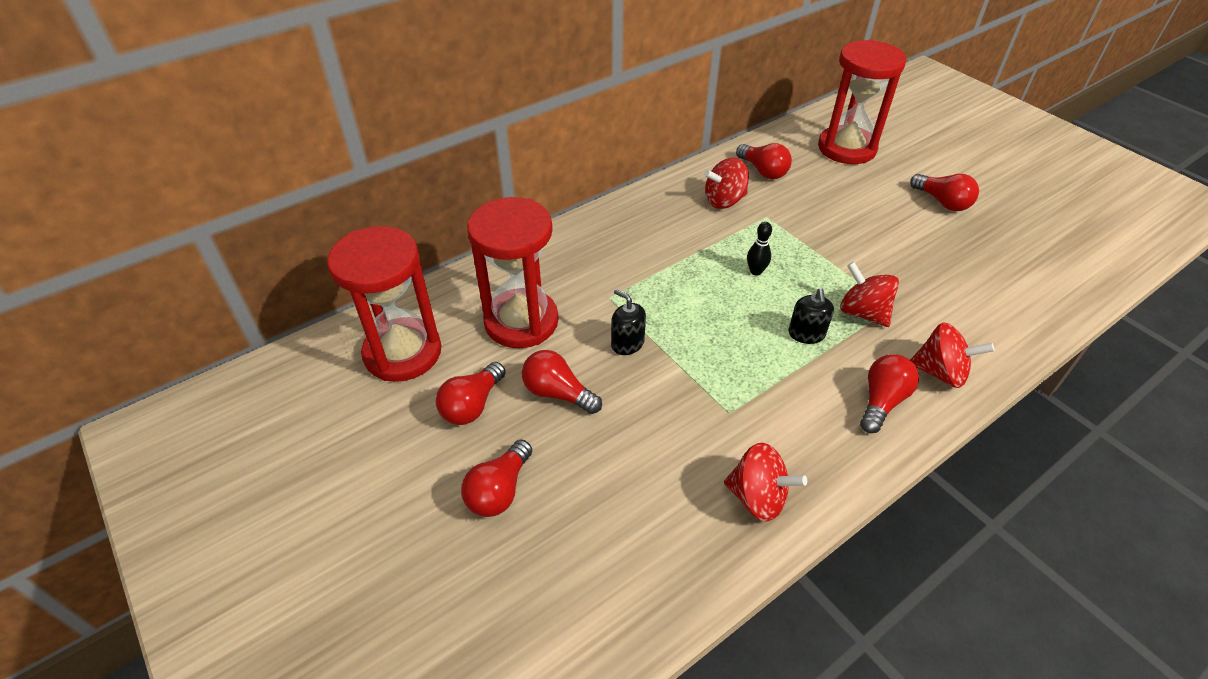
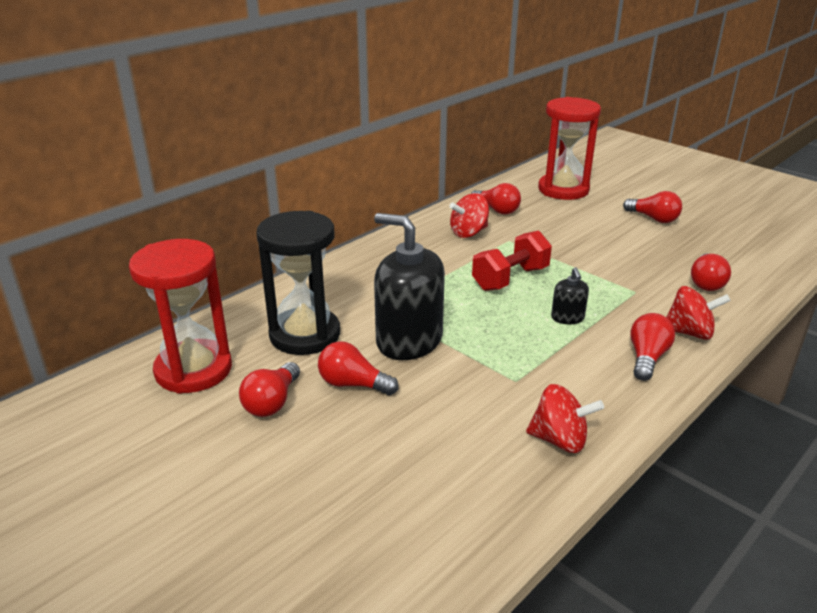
camera: 10 degrees left, 15 degrees down
(499, 490) = (314, 465): red light bulb -> red light bulb (706, 283)
(521, 321) = (305, 335): red hourglass -> black hourglass
(627, 343) = (409, 340): black soap dispenser -> black soap dispenser, size x2.19
(756, 271) = (510, 278): black bowling pin -> red dumbbell
(863, 312) = (611, 298): red spinning top -> none

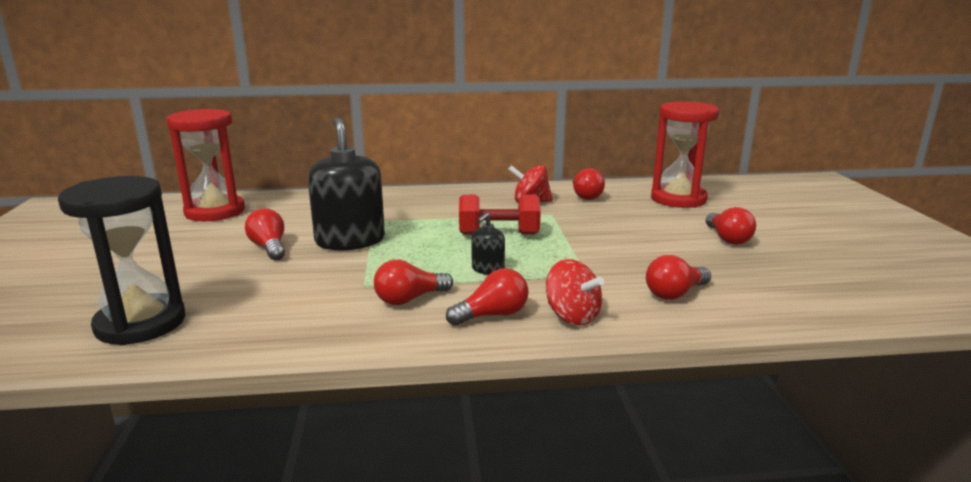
camera: 40 degrees right, 10 degrees down
(272, 402) = (213, 239): red light bulb -> red light bulb (409, 299)
(305, 335) = (301, 217): black hourglass -> black hourglass (141, 323)
(560, 440) = (312, 327): red spinning top -> none

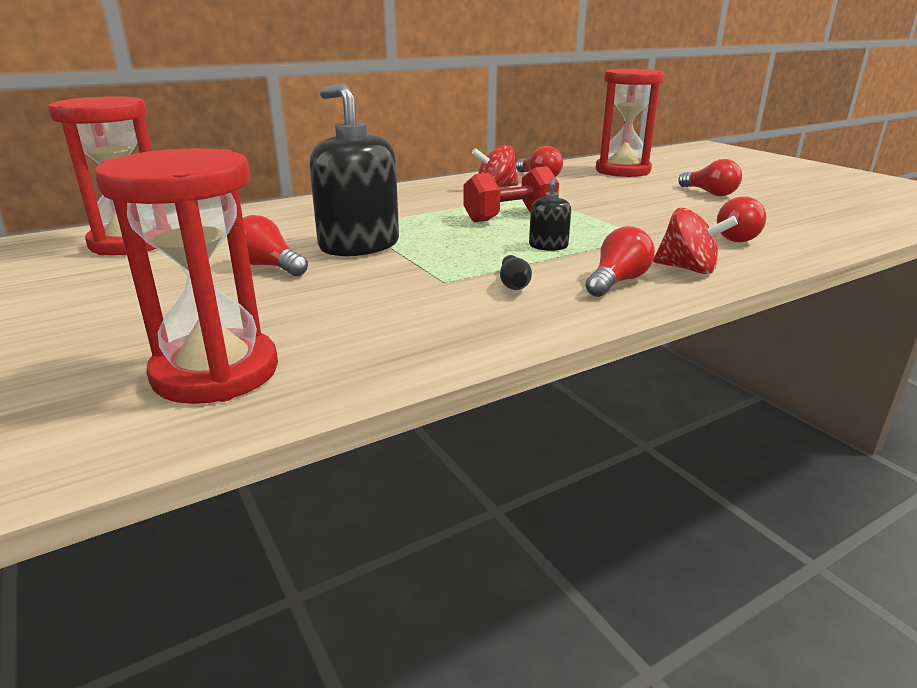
camera: 25 degrees left, 5 degrees up
(141, 323) = (216, 372): black hourglass -> red hourglass
(409, 299) = (513, 284): red light bulb -> black bowling pin

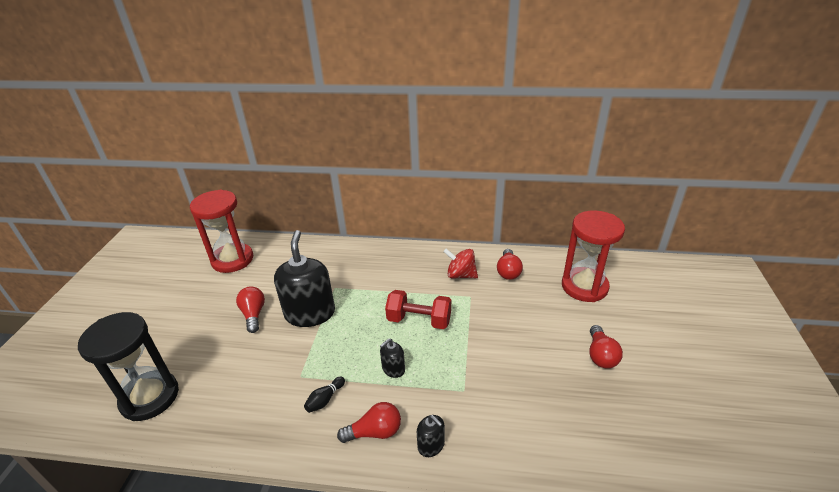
camera: 40 degrees right, 10 degrees up
(216, 372) = (150, 397): red hourglass -> black hourglass
(688, 269) = (431, 445): red spinning top -> black soap dispenser
(738, 237) = (522, 429): red light bulb -> none

